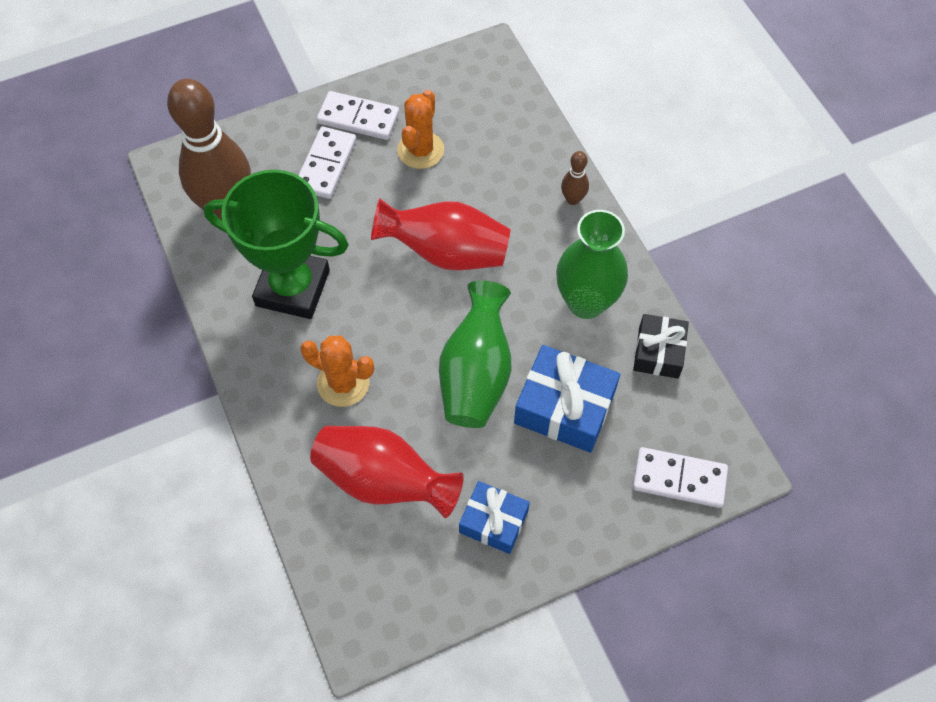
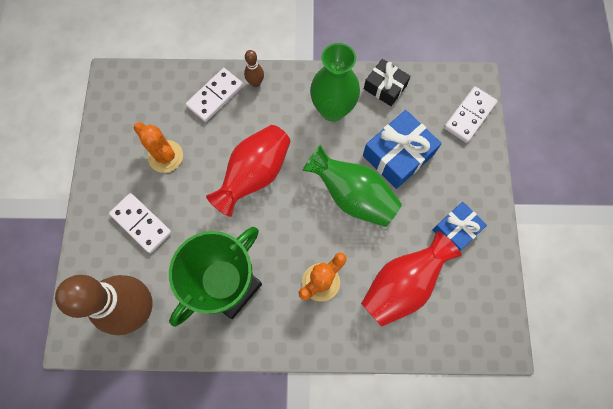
camera: 65 degrees left, 10 degrees up
(358, 118) = (114, 185): white domino -> white domino (215, 96)

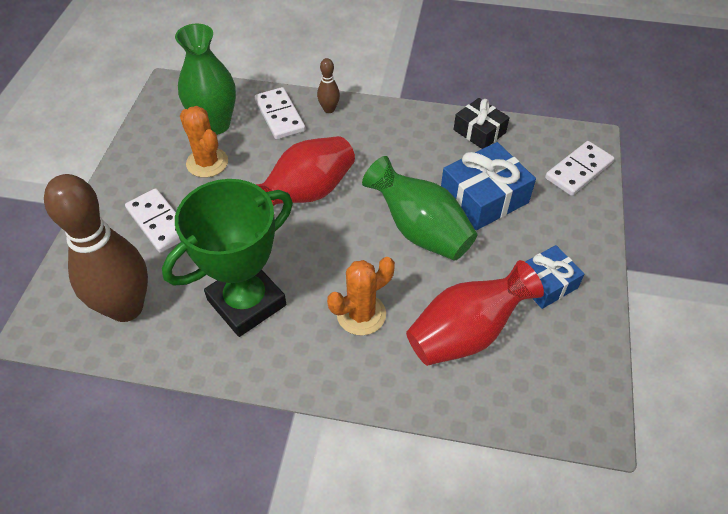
camera: 10 degrees right, 20 degrees down
(215, 96) = (280, 115): white domino -> white domino turned 75 degrees counterclockwise
(332, 110) = (413, 144): green vase -> green vase (215, 124)

